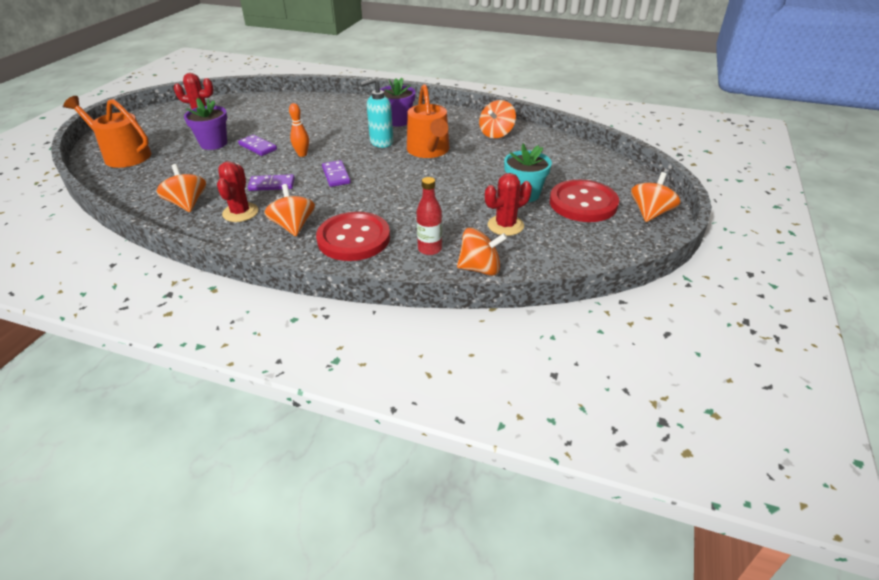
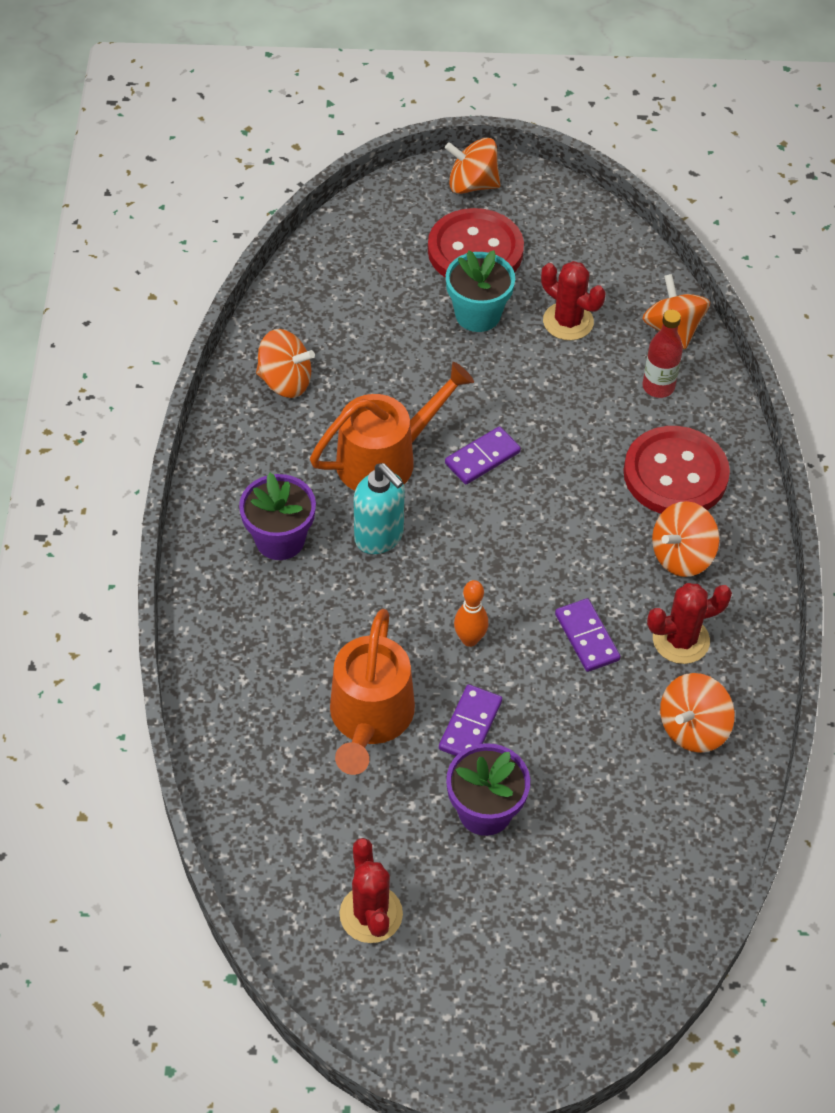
camera: 110 degrees left, 15 degrees up
(123, 155) = (592, 948): orange watering can -> orange watering can (369, 718)
(336, 175) = (520, 559): purple domino -> purple domino (482, 458)

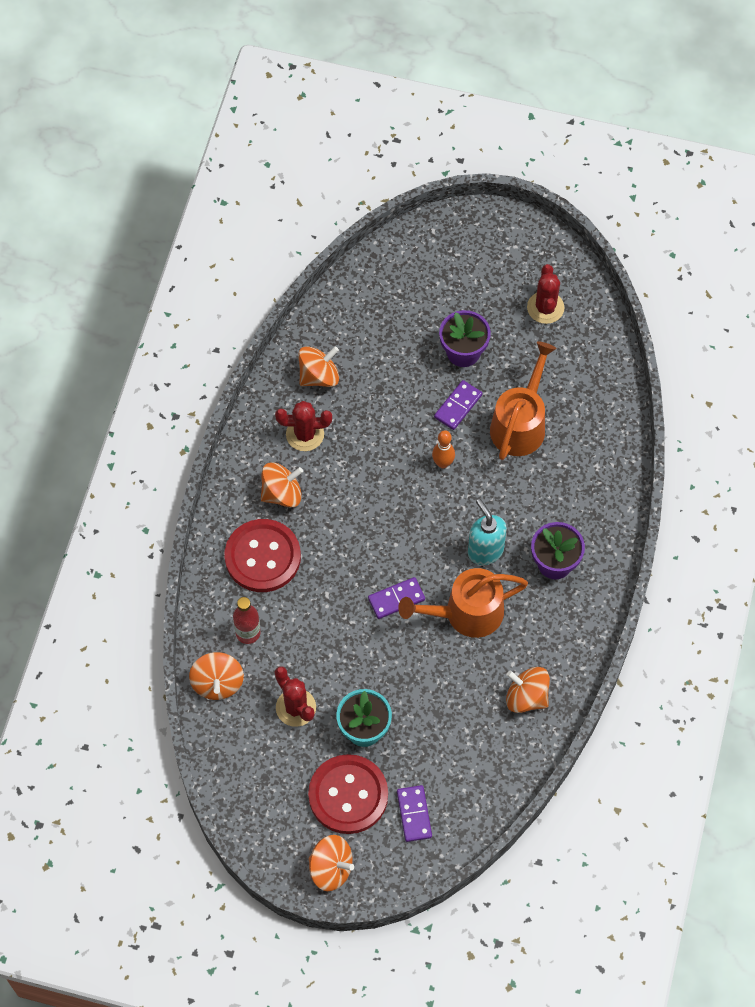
camera: 165 degrees left, 10 degrees up
(586, 637) = (365, 449): purple domino -> purple domino (414, 814)

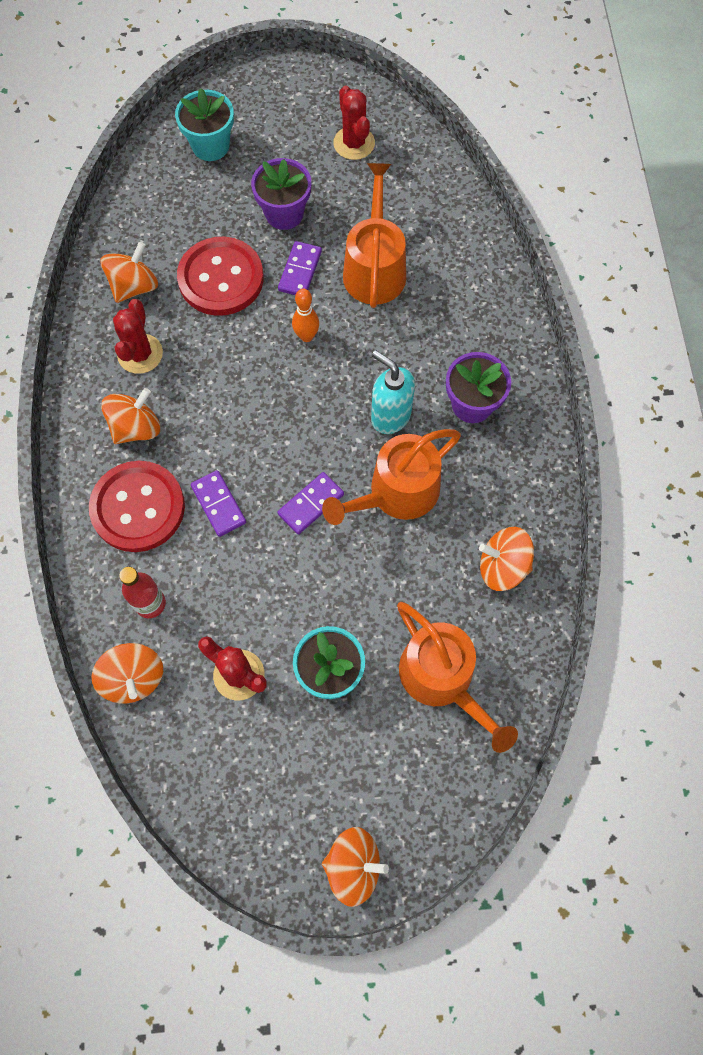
camera: 20 degrees left, 5 degrees up
(305, 434) = (140, 354): red cactus -> red cactus turned 60 degrees counterclockwise
(348, 795) = (340, 762): red button -> red button (221, 278)
(414, 814) = (428, 757): purple domino -> purple domino (219, 504)
(423, 272) = (210, 146): none -> turquoise flower pot
(446, 763) = (442, 679): none -> orange watering can

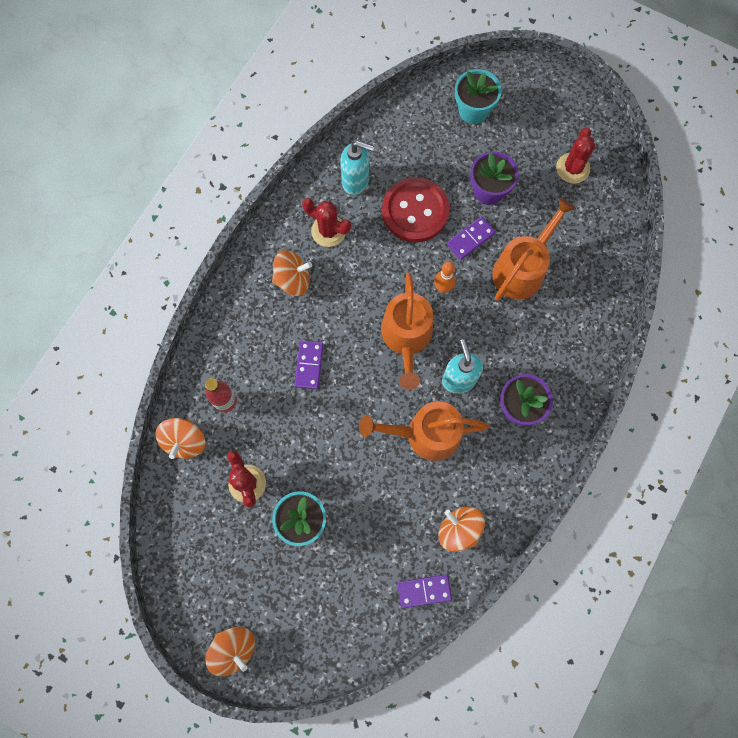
camera: 35 degrees right, 5 degrees up
(134, 286) = (356, 181): orange spinning top -> turquoise soap dispenser
(138, 507) = (259, 334): red button -> none
(140, 354) = (328, 231): red cactus -> red cactus turned 75 degrees clockwise
(311, 504) = (366, 404): purple domino -> purple domino (424, 591)
(442, 679) = (368, 574): orange watering can -> orange watering can (406, 337)

